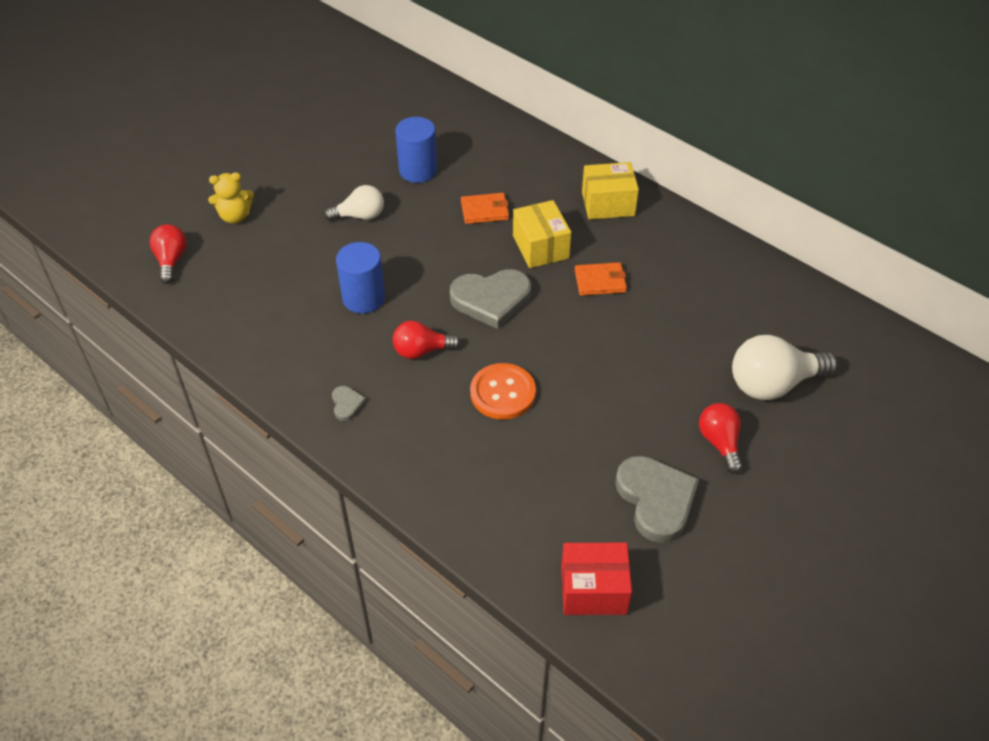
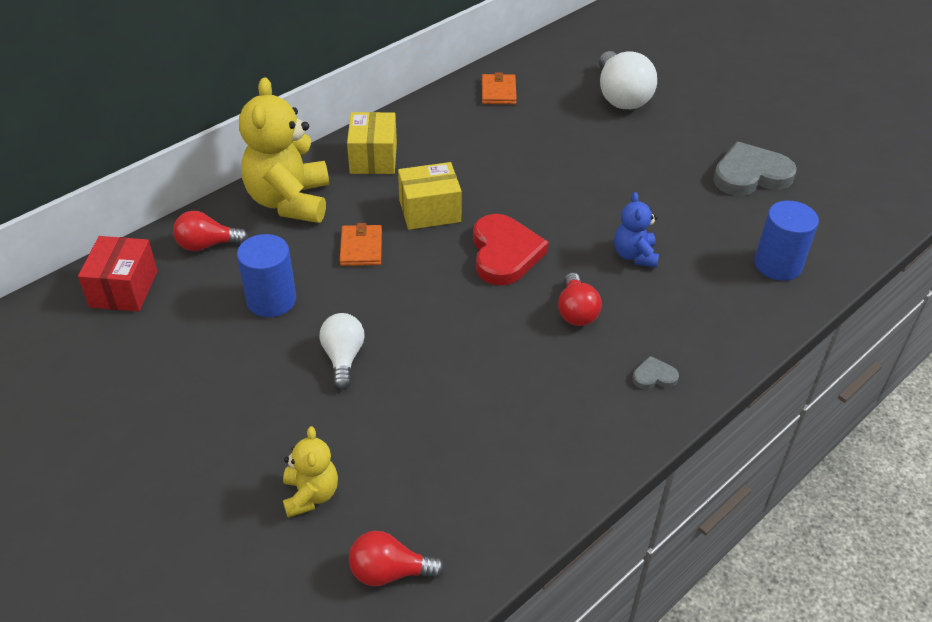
camera: 85 degrees left, 5 degrees down
(363, 298) = (490, 358): blue cylinder -> blue cylinder (778, 265)
(491, 300) = (504, 253): grey heart -> red heart
(502, 393) = (634, 255): orange button -> blue teddy bear
(536, 162) = (289, 201): none -> yellow teddy bear
(593, 590) = (847, 220): red box -> red box (124, 289)
(600, 281) = (487, 176): orange wallet -> orange wallet (498, 92)
(720, 443) = (686, 133): red light bulb -> red light bulb (207, 245)

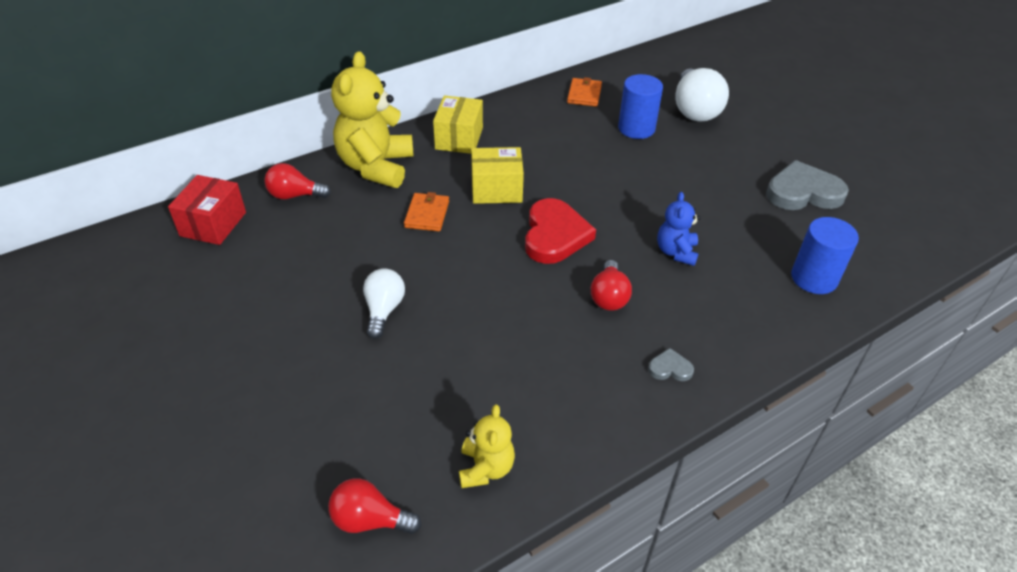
camera: 10 degrees right, 0 degrees up
(271, 300) = (335, 250): blue cylinder -> blue cylinder (636, 128)
(310, 495) = (318, 433): yellow teddy bear -> yellow teddy bear (486, 468)

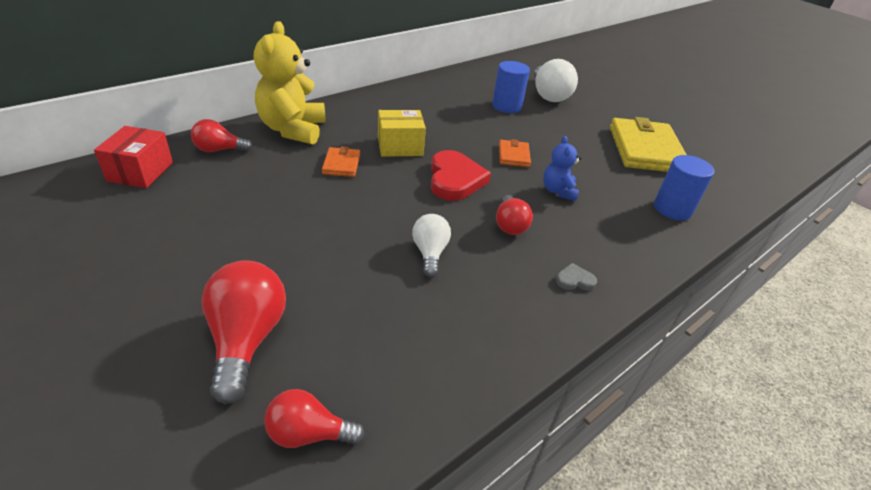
camera: 10 degrees left, 5 degrees down
(316, 422) = (246, 339): none -> red light bulb
(384, 310) = (308, 239): white light bulb -> white light bulb (430, 253)
(459, 138) = (363, 111): yellow box -> none
(486, 468) = (422, 375): yellow teddy bear -> none
(584, 94) = (461, 83): orange wallet -> orange wallet (514, 155)
(803, 192) = (645, 149): grey heart -> yellow wallet

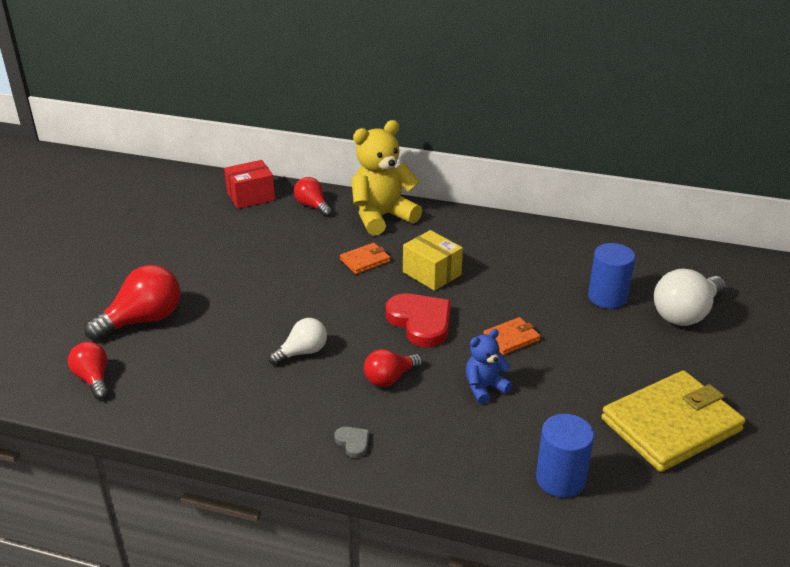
camera: 60 degrees right, 5 degrees down
(455, 179) = (420, 322): red heart -> red heart turned 90 degrees counterclockwise

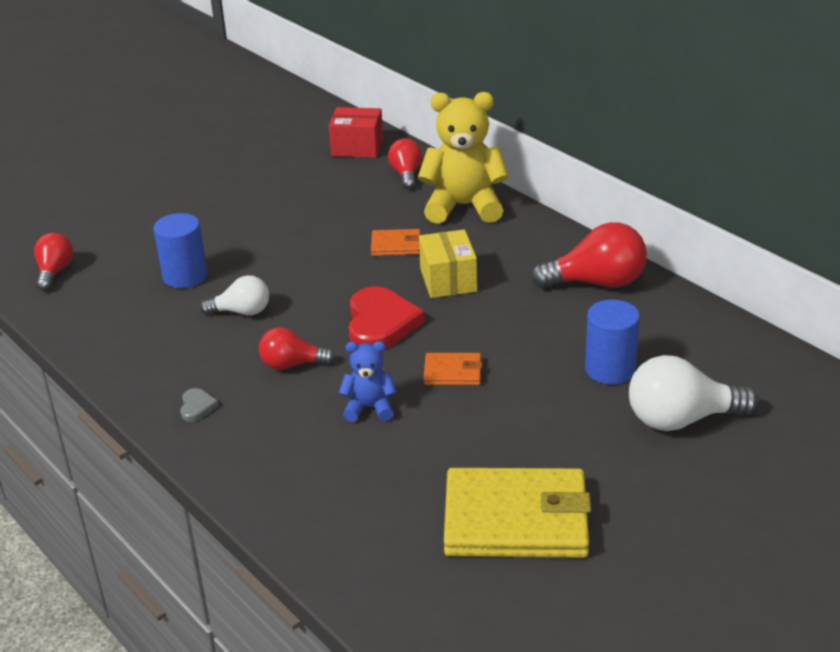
camera: 35 degrees right, 0 degrees up
(143, 320) = (142, 235): red light bulb -> red light bulb (597, 283)
(560, 479) = (342, 518): blue cylinder -> blue cylinder (185, 276)

